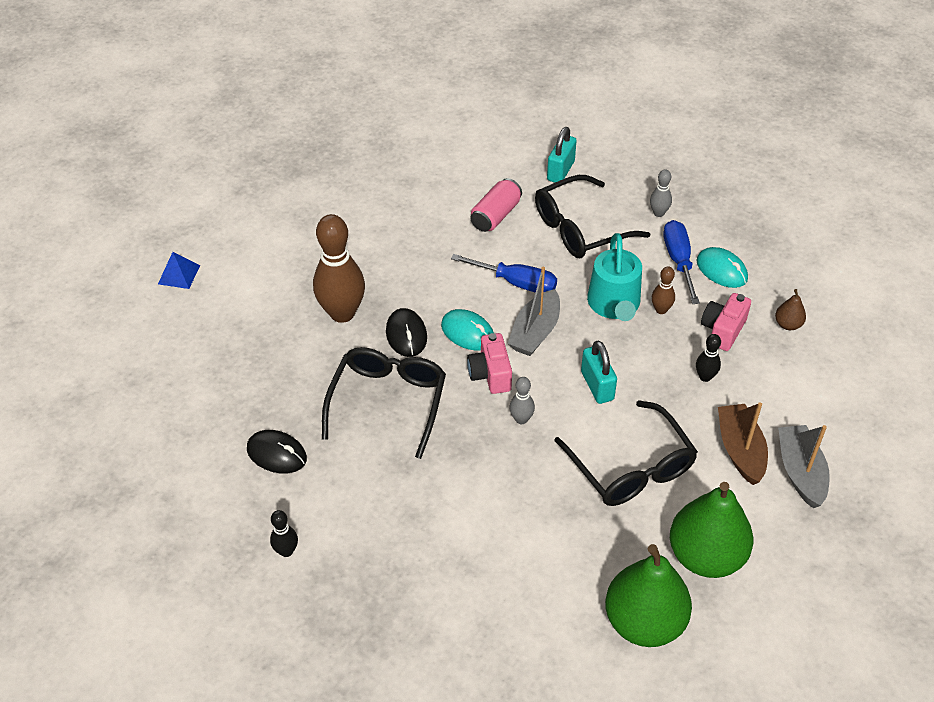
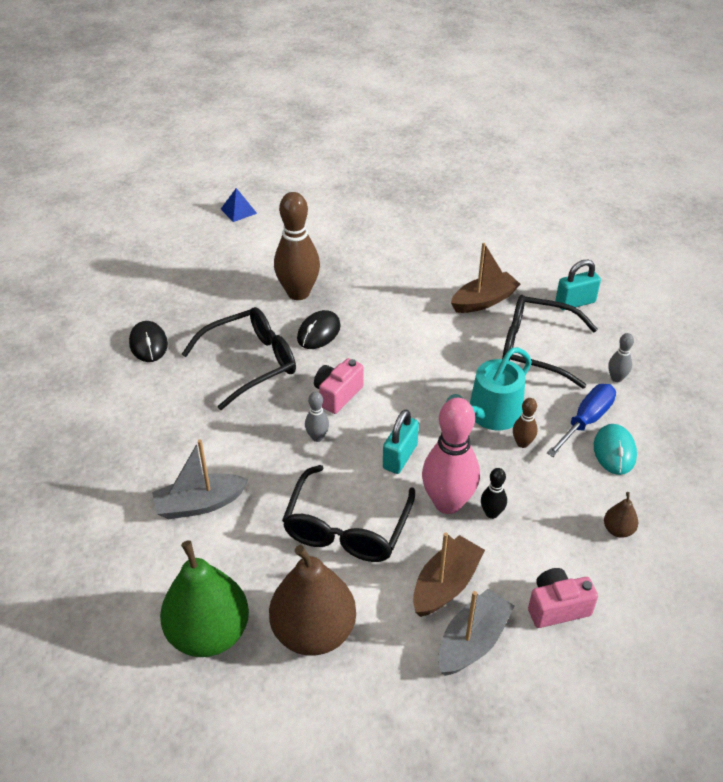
camera: 45 degrees right, 5 degrees down
(286, 551) = (76, 401): black bowling pin -> none
(467, 332) = (360, 359): turquoise mouse -> none
(495, 215) = (484, 301): pink can -> brown boat
(516, 283) = (437, 351): blue screwdriver -> none
(535, 332) = (406, 391): grey boat -> grey boat (199, 504)
(670, 393) = (447, 503): none -> pink bowling pin
(705, 556) = (313, 632): green pear -> brown pear
(723, 330) = (553, 493): pink camera -> pink camera (557, 607)

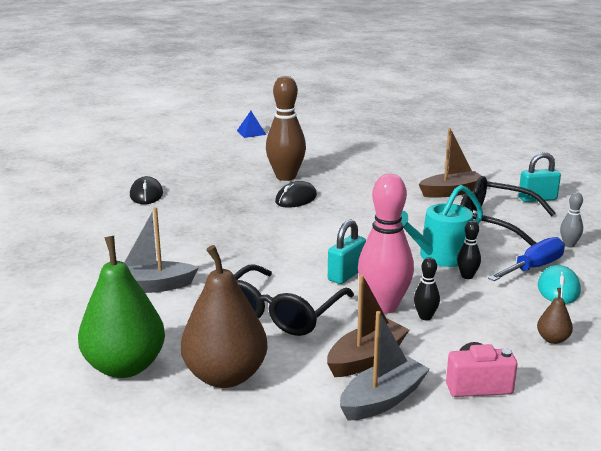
camera: 10 degrees right, 20 degrees down
(251, 363) = (229, 211): black glasses -> none
(317, 437) = (273, 257): grey bowling pin -> none
(337, 395) = (300, 234): pink camera -> none
(522, 443) = (467, 276): brown bowling pin -> black bowling pin

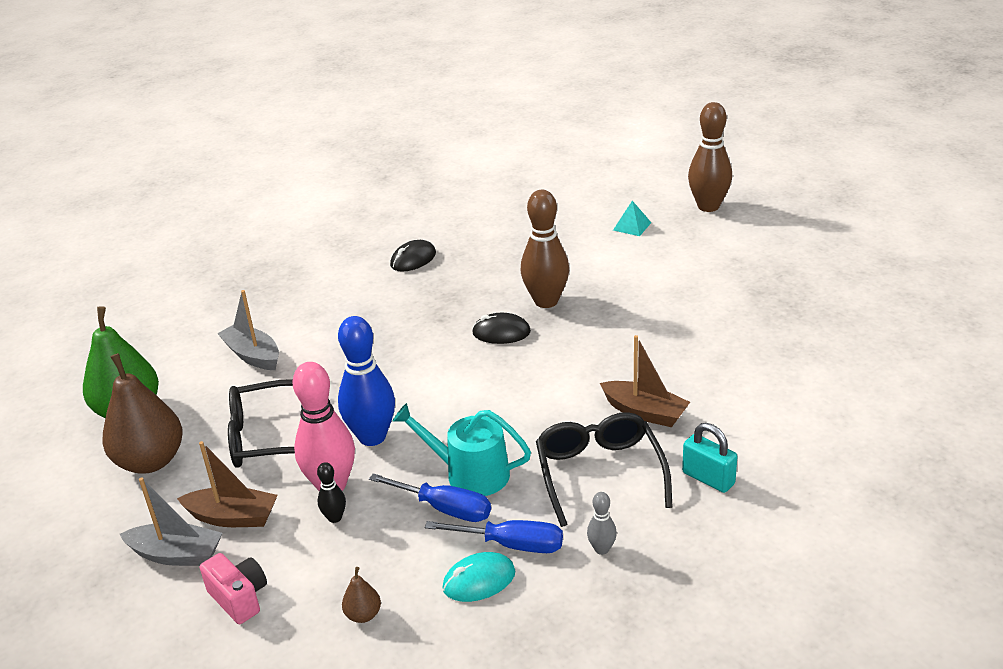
camera: 55 degrees right, 10 degrees up
(251, 132) = (632, 226): blue pyramid -> turquoise pyramid
(272, 112) = (708, 206): none -> brown bowling pin
(346, 274) = (372, 437): turquoise padlock -> blue bowling pin
(467, 276) = (444, 508): black bowling pin -> blue screwdriver

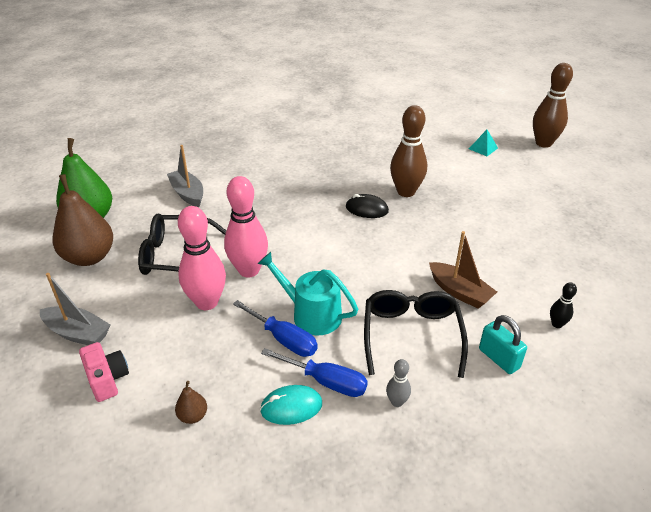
camera: 10 degrees right, 5 degrees up
(233, 517) = (128, 312): brown boat -> none
(335, 518) = (200, 329): black bowling pin -> black bowling pin (557, 324)
(372, 437) = (249, 270): blue bowling pin -> pink bowling pin
(413, 259) = (320, 146): black mouse -> none

